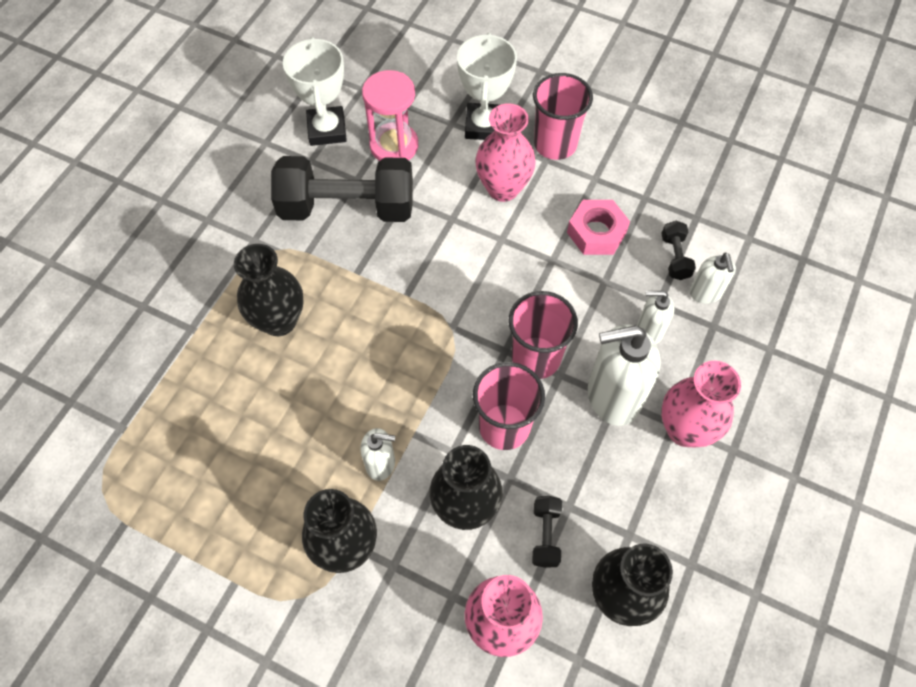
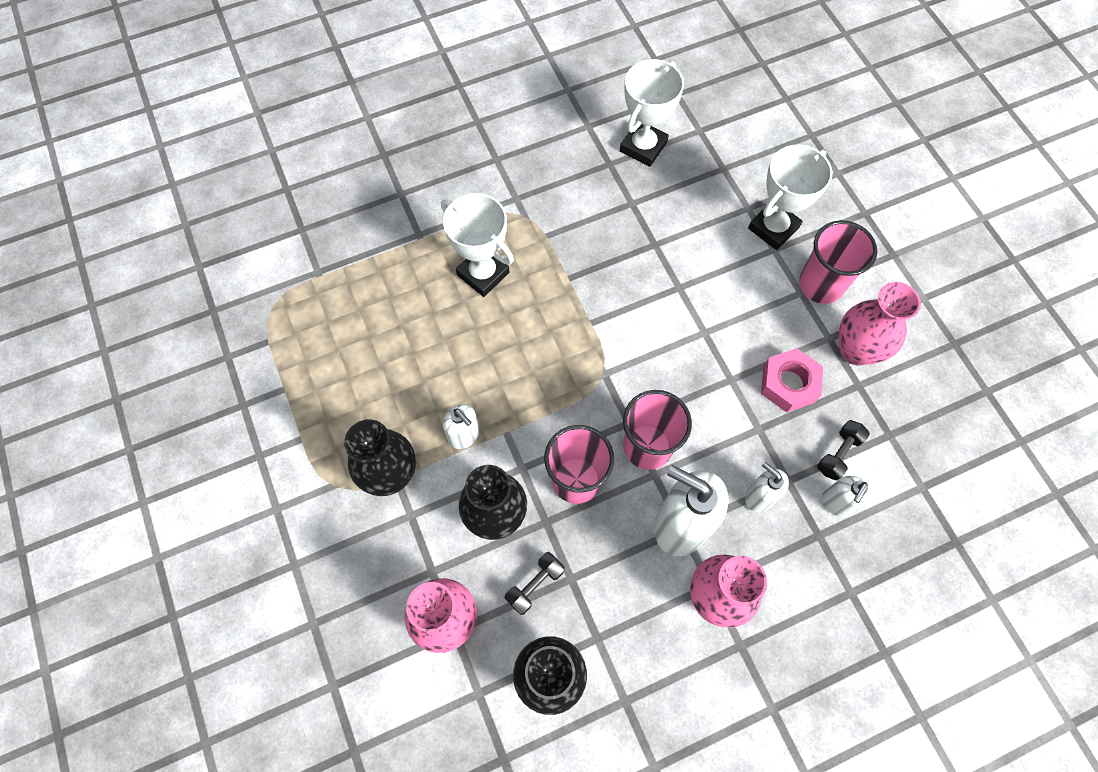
camera: 40 degrees right, 5 degrees up
(279, 321) = (483, 274): black vase -> white trophy
(347, 207) = (605, 221): black dumbbell -> none
(394, 145) = (684, 195): pink hourglass -> none
(503, 188) = (742, 291): pink vase -> pink vase (856, 350)

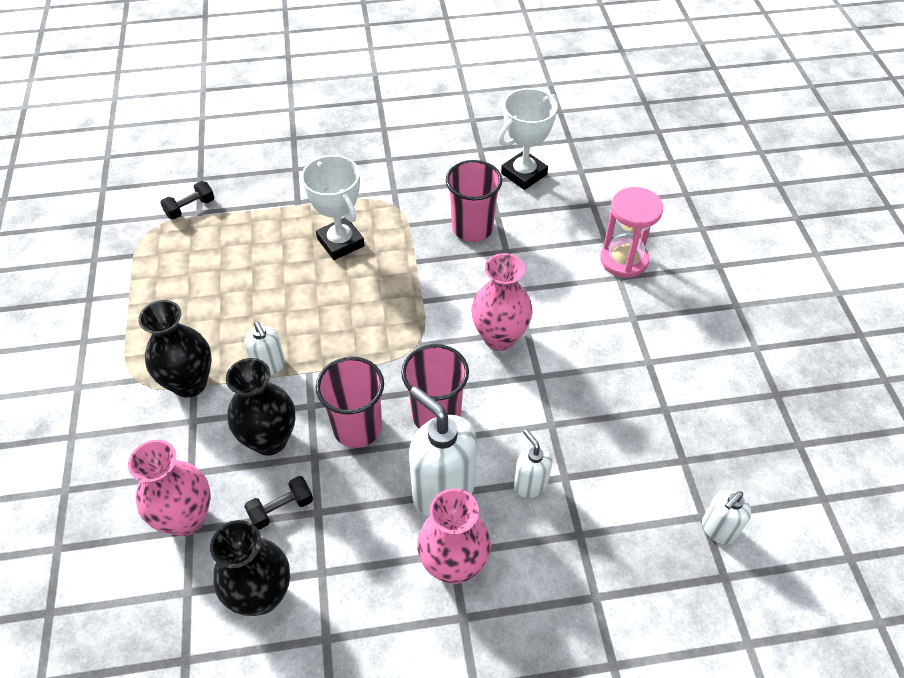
camera: 15 degrees right, 15 degrees down
(773, 228) = (624, 260): white trophy -> pink hourglass
(788, 384) = (594, 392): pink nut -> none
(821, 285) = (655, 315): pink cup -> pink cup (472, 228)
(837, 503) = (608, 510): white soap dispenser -> white soap dispenser (718, 529)
(838, 454) = (624, 465): black dumbbell -> black dumbbell (190, 208)
(856, 350) = (672, 378): pink vase -> pink vase (499, 337)

